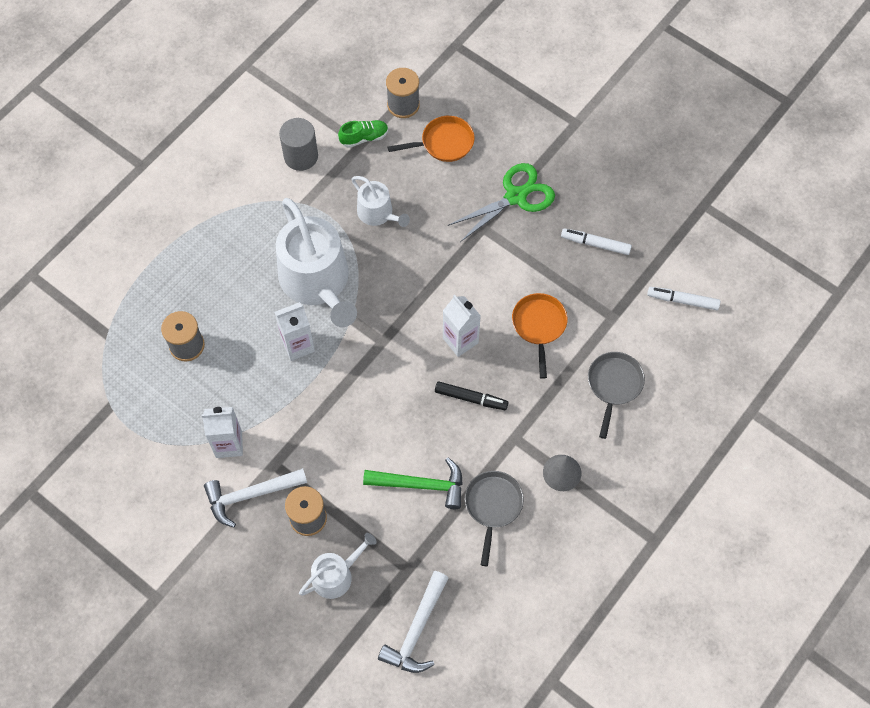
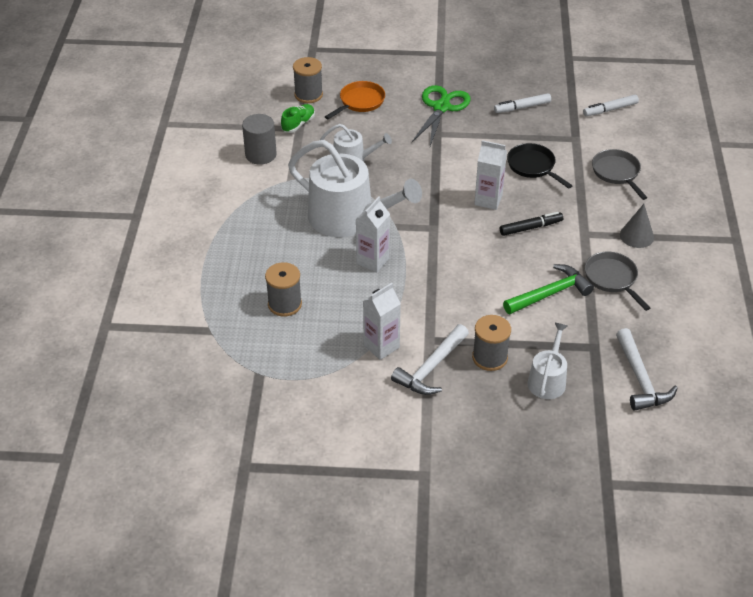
camera: 35 degrees left, 20 degrees down
(539, 326) = (533, 166): orange pan -> black pan

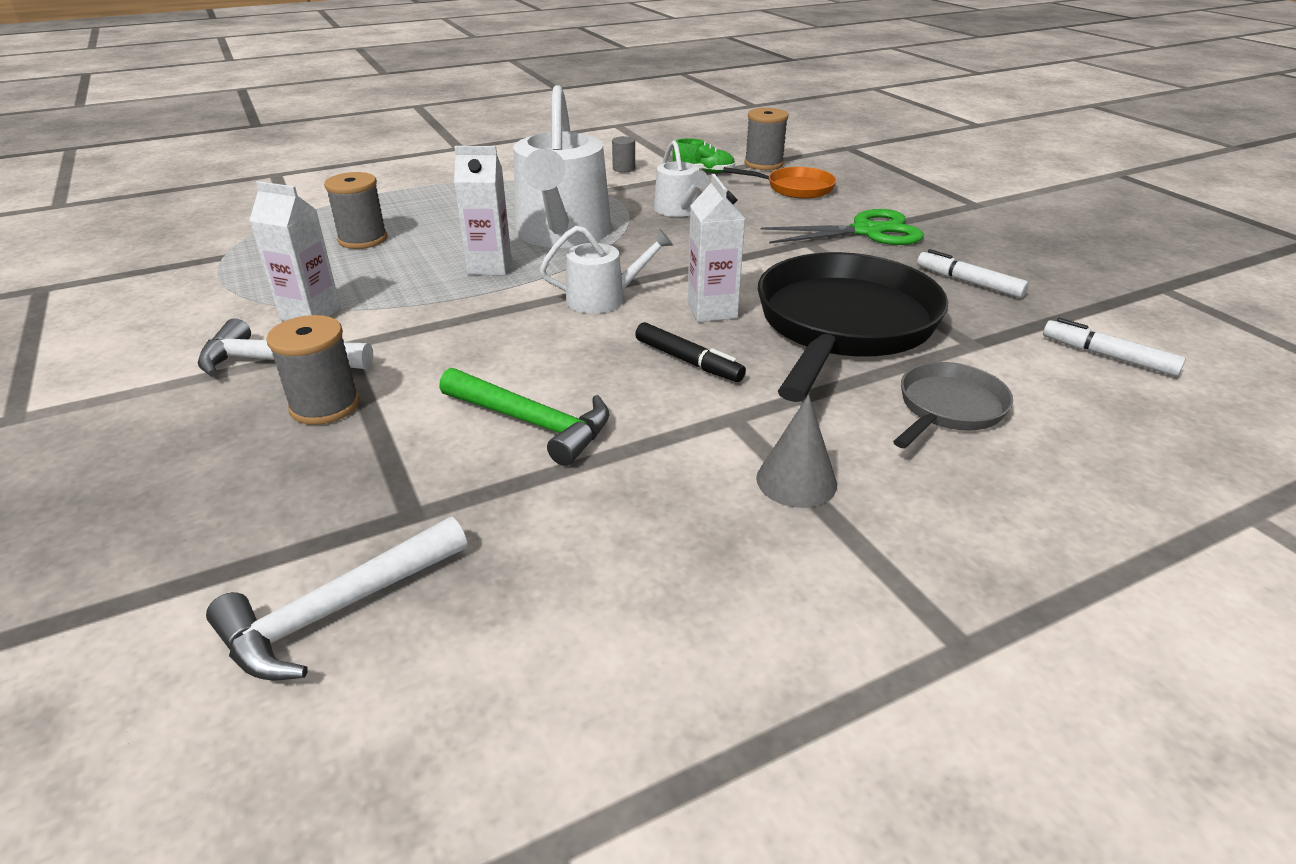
camera: 60 degrees right, 10 degrees down
(261, 155) = (624, 169): grey cylinder -> grey cylinder, size x0.55
(533, 166) = (843, 325): black pan -> black pan, size x2.02
(547, 380) = (288, 481): white watering can -> white watering can (603, 298)
(612, 279) = (635, 483): grey pan -> none

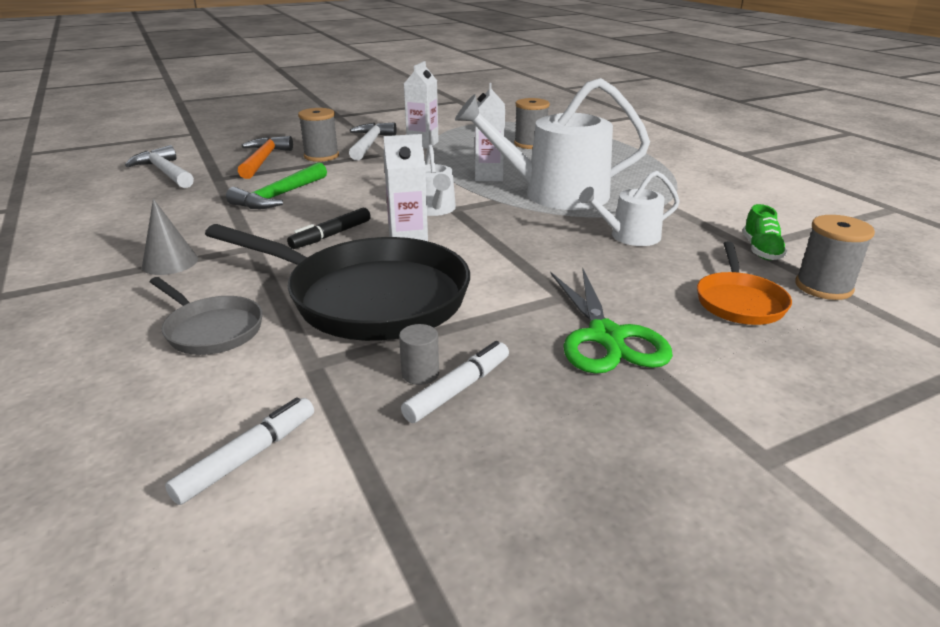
camera: 90 degrees right, 5 degrees down
(313, 473) = (263, 160): none -> orange hammer
(624, 169) = (737, 213): grey cylinder -> grey cylinder (420, 374)

